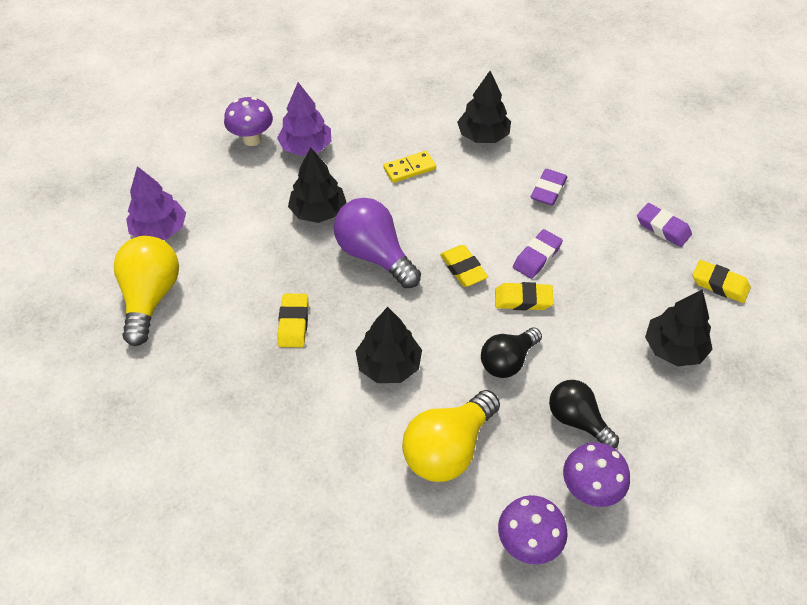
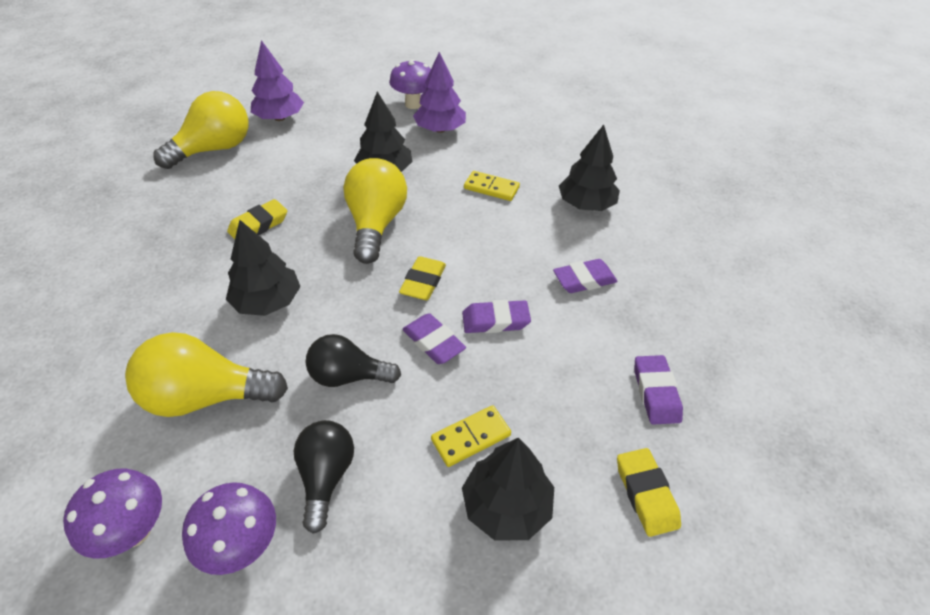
camera: 45 degrees right, 5 degrees down
(374, 255) = (376, 224): purple light bulb -> yellow light bulb
(523, 299) = (433, 342): yellow eraser -> purple eraser
(614, 332) = (471, 437): none -> yellow domino

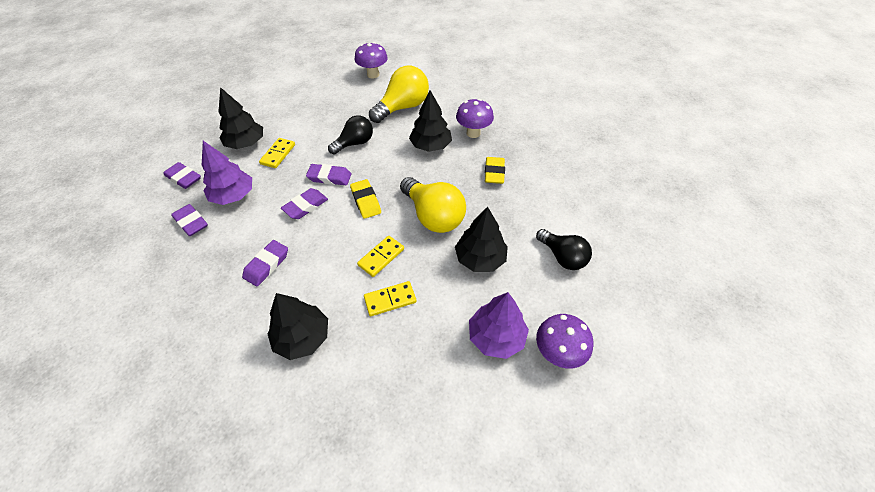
camera: 140 degrees right, 5 degrees up
(214, 149) = (603, 196): yellow light bulb -> none
(243, 546) = (334, 89): purple mushroom -> purple mushroom (473, 133)
(280, 118) = (618, 250): purple tree -> purple tree (233, 195)
(326, 477) = (326, 114): black light bulb -> black light bulb (562, 257)
(465, 220) = (381, 257): none -> yellow domino
(646, 494) = (184, 178): yellow eraser -> purple eraser

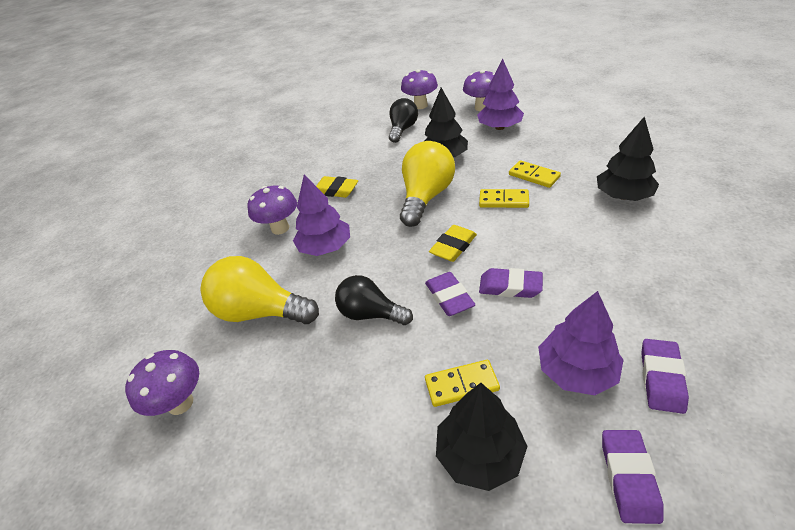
camera: 115 degrees left, 10 degrees down
(267, 265) = (606, 262): purple eraser -> none
(430, 146) = (325, 247): black tree -> purple tree
(494, 173) = (335, 190): yellow eraser -> yellow eraser turned 45 degrees clockwise
(610, 300) = (420, 105): none -> purple mushroom

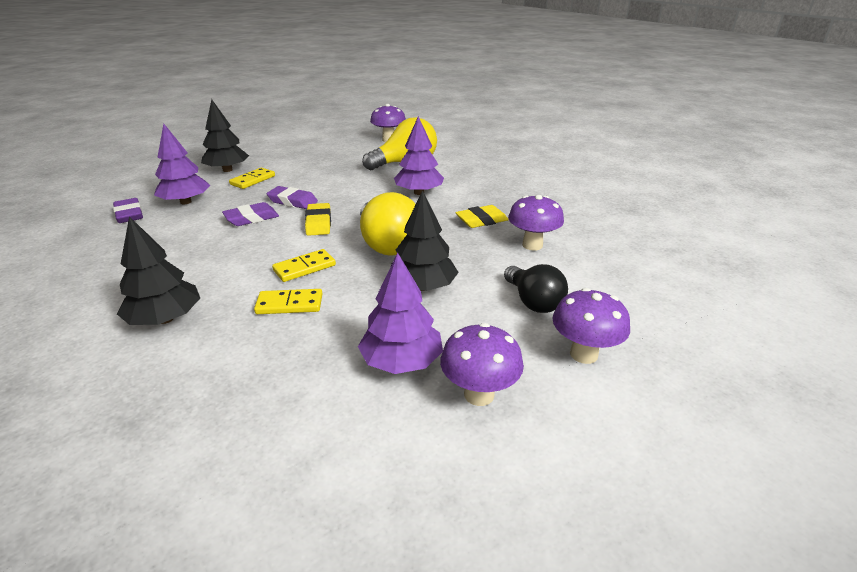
camera: 130 degrees right, 10 degrees down
(280, 228) = (473, 189): purple mushroom -> purple mushroom (532, 245)
(370, 314) = (337, 182): black light bulb -> none
(629, 478) = (149, 185): purple eraser -> none

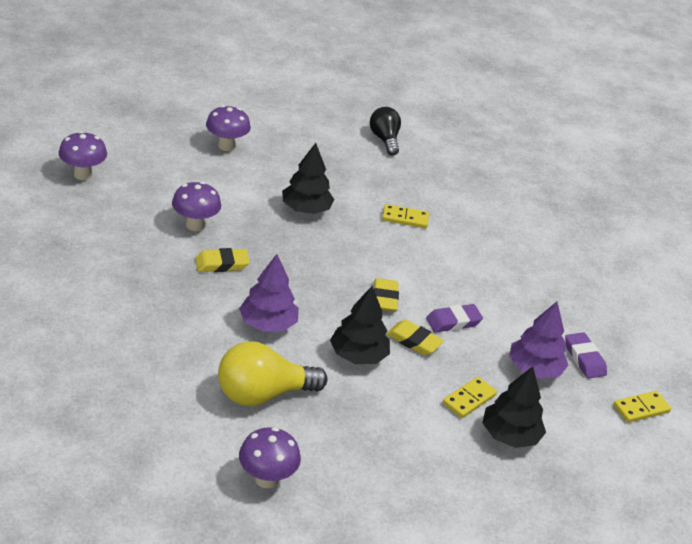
camera: 175 degrees left, 5 degrees up
(165, 319) = (488, 227): black tree -> black tree (358, 355)
(292, 201) = (414, 341): purple eraser -> yellow eraser
(304, 268) = (396, 247): yellow domino -> yellow domino (641, 408)
(387, 244) = (322, 256): yellow light bulb -> none
(401, 361) = (335, 167): purple tree -> none
(479, 394) = (298, 143): purple mushroom -> purple mushroom (83, 174)
(533, 302) = (232, 180): black light bulb -> black light bulb (384, 140)

